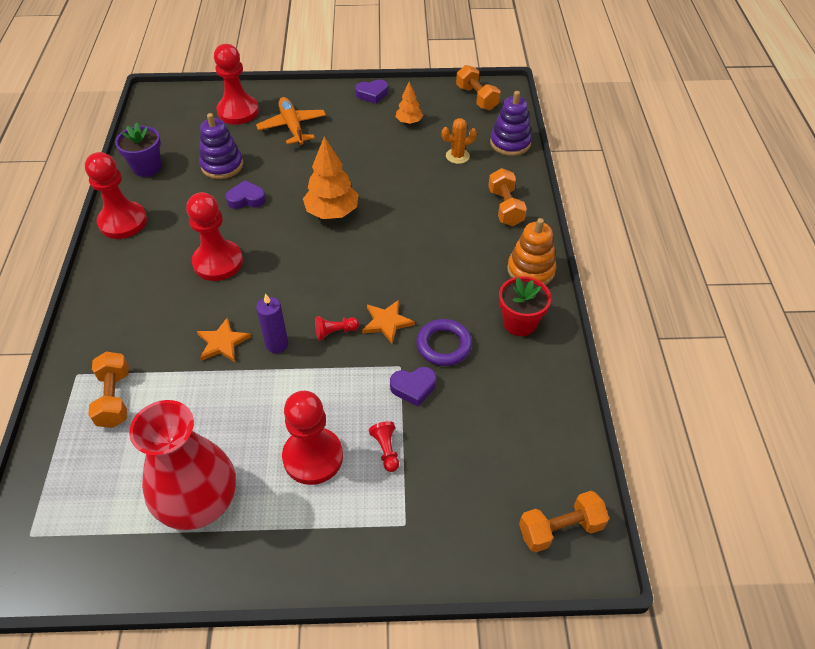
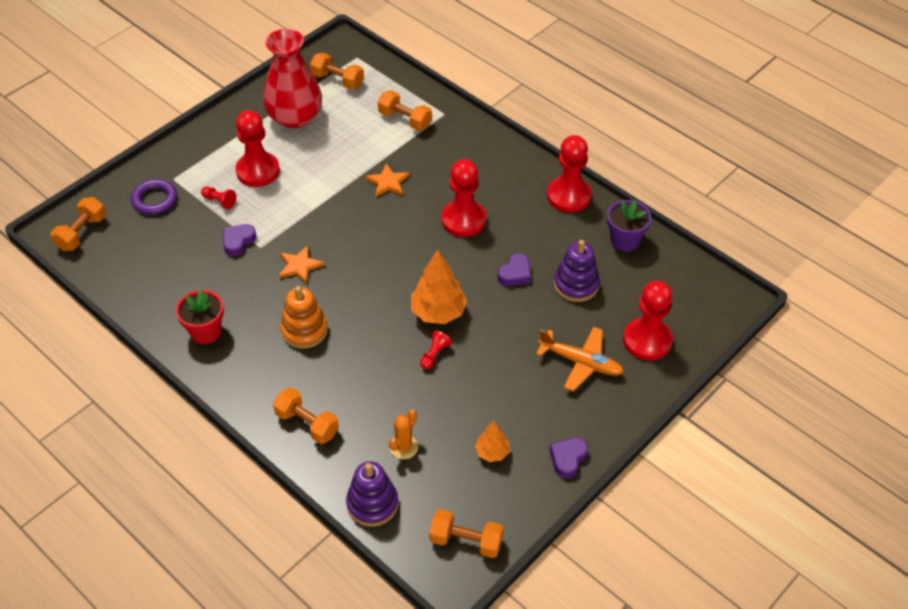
camera: 135 degrees right, 0 degrees up
(93, 516) = (338, 80): none -> orange dumbbell
(277, 344) = (353, 204): purple candle -> none
(335, 332) = (326, 236): red pawn -> red pawn (434, 355)
(444, 345) = (245, 279): purple ring -> purple ring (155, 200)
(531, 270) = (233, 380): orange stacking toy -> orange stacking toy (304, 330)

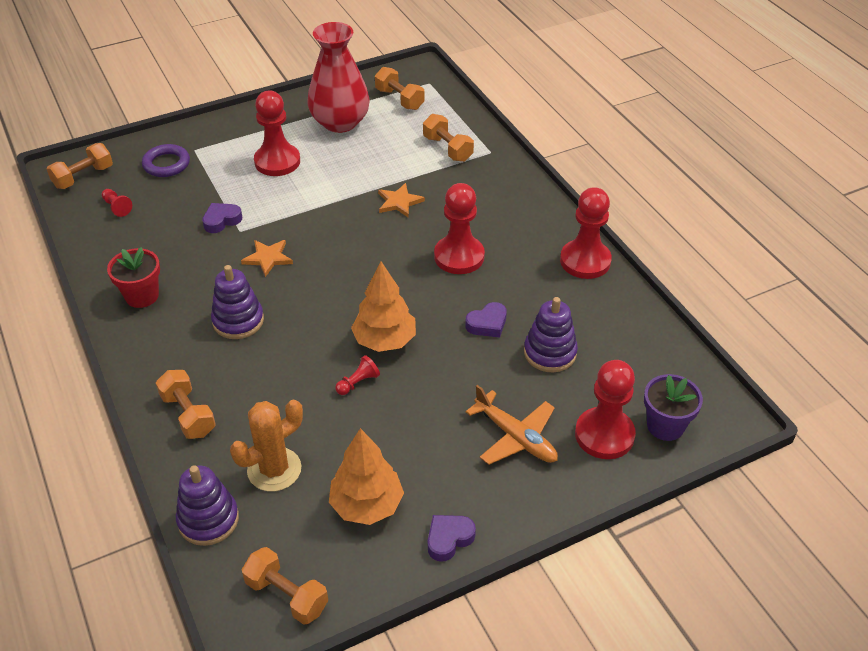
camera: 20 degrees right, 5 degrees down
(219, 201) = (225, 180): red pawn -> red pawn (117, 207)
(304, 330) = (238, 321): orange stacking toy -> purple stacking toy
(404, 447) = (274, 469): orange cactus -> orange cactus, size x1.60
(492, 452) = (367, 505): orange tree -> orange tree, size x1.78
(625, 240) = (627, 321): purple flower pot -> purple flower pot (665, 426)

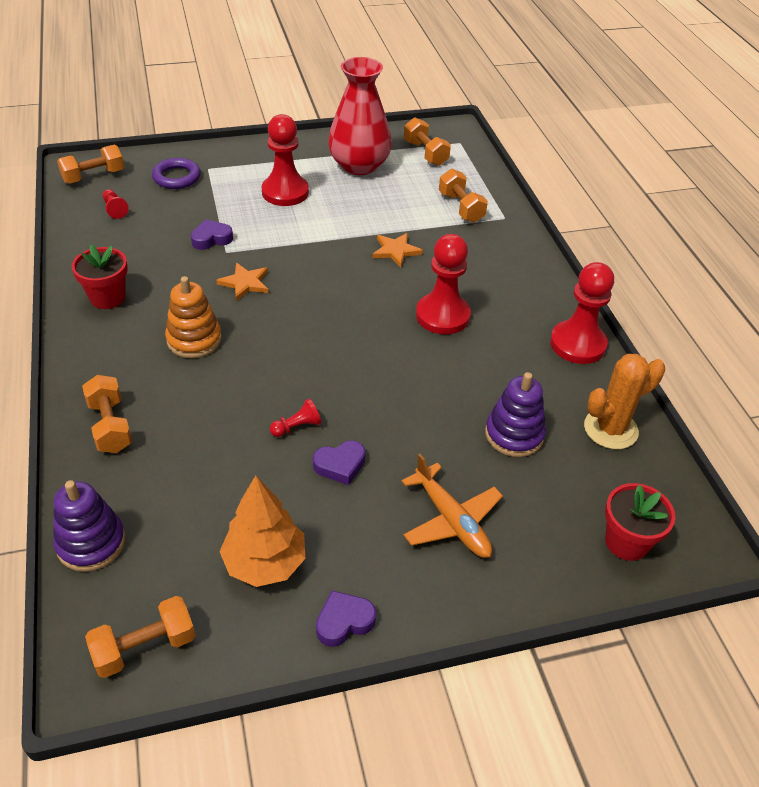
camera: 10 degrees right, 0 degrees up
(238, 321) = (194, 340): purple stacking toy -> orange stacking toy
(274, 469) = (178, 502): orange cactus -> orange cactus (610, 429)
(286, 595) = (145, 647): orange dumbbell -> orange dumbbell turned 75 degrees counterclockwise
(384, 341) = (338, 388): orange tree -> none
(487, 324) = (453, 391): purple heart -> purple heart (340, 465)
(604, 435) = (553, 538): red pawn -> none
(665, 426) = (626, 542): purple flower pot -> red flower pot

